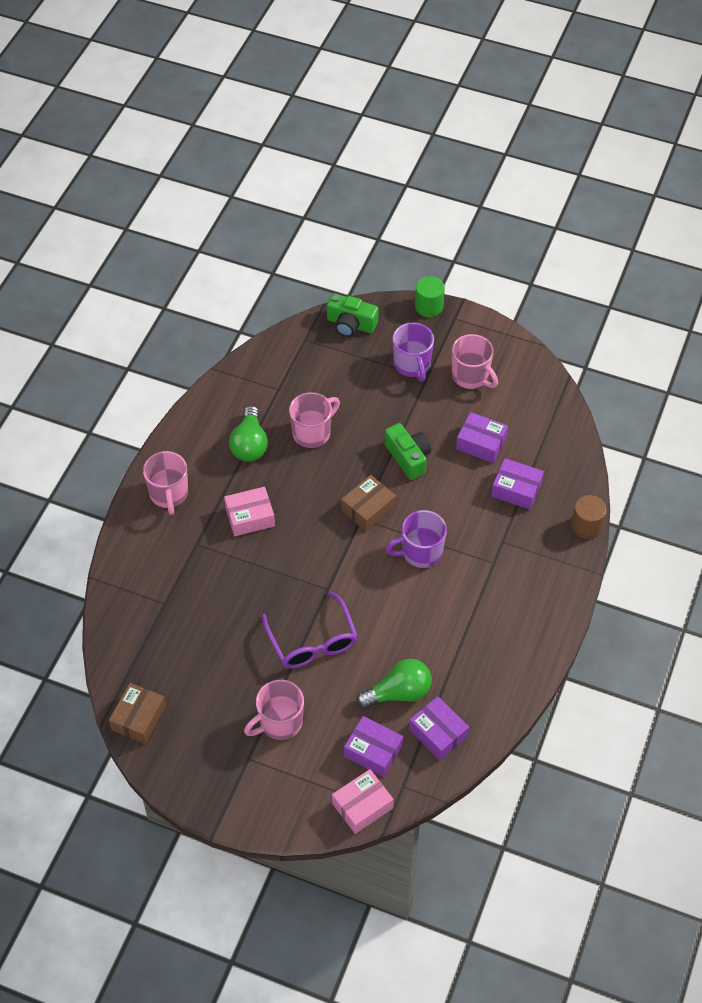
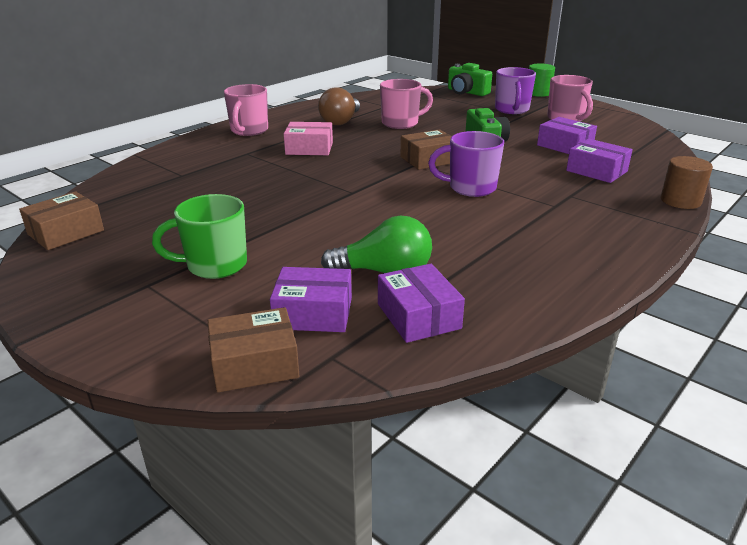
camera: 20 degrees right, 25 degrees down
(249, 444) = (341, 121): green light bulb -> brown light bulb
(279, 722) = (215, 265): pink mug -> green mug
(312, 641) = (308, 219): purple glasses -> none
(362, 806) = (255, 363): pink box -> brown box
(373, 751) = (313, 313): purple box -> purple box turned 45 degrees counterclockwise

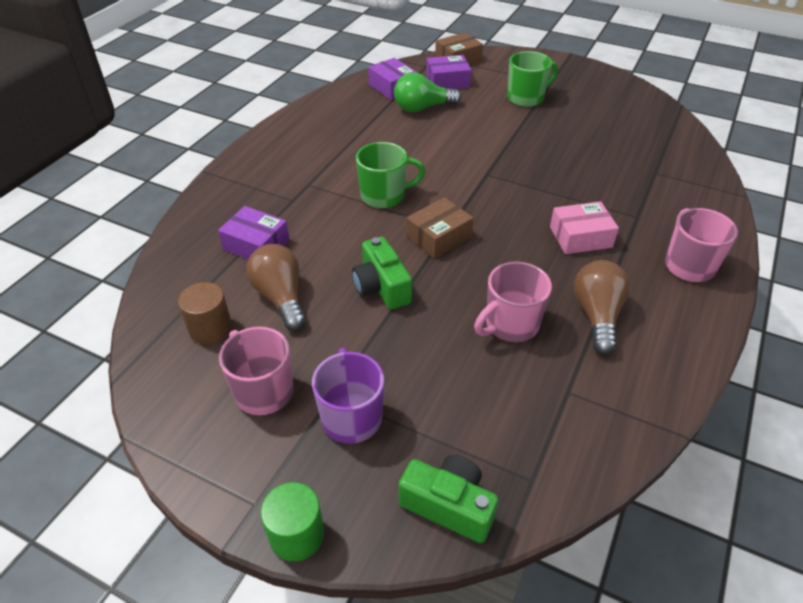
camera: 165 degrees right, 15 degrees up
(66, 232) = (650, 105): brown box -> none
(470, 188) = (384, 196): purple mug -> green mug
(565, 146) = (281, 297): purple box -> brown light bulb
(680, 201) = (193, 207): brown cylinder -> brown cylinder (210, 328)

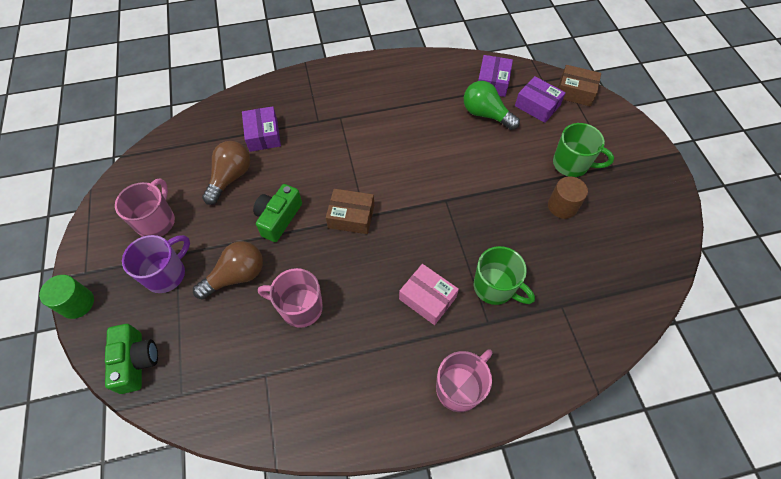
camera: 50 degrees right, 15 degrees up
(210, 328) = (183, 166): brown cylinder -> brown cylinder (562, 206)
(384, 196) = (365, 161): green mug -> green mug (495, 287)
(597, 315) = (350, 354): brown light bulb -> brown light bulb (236, 276)

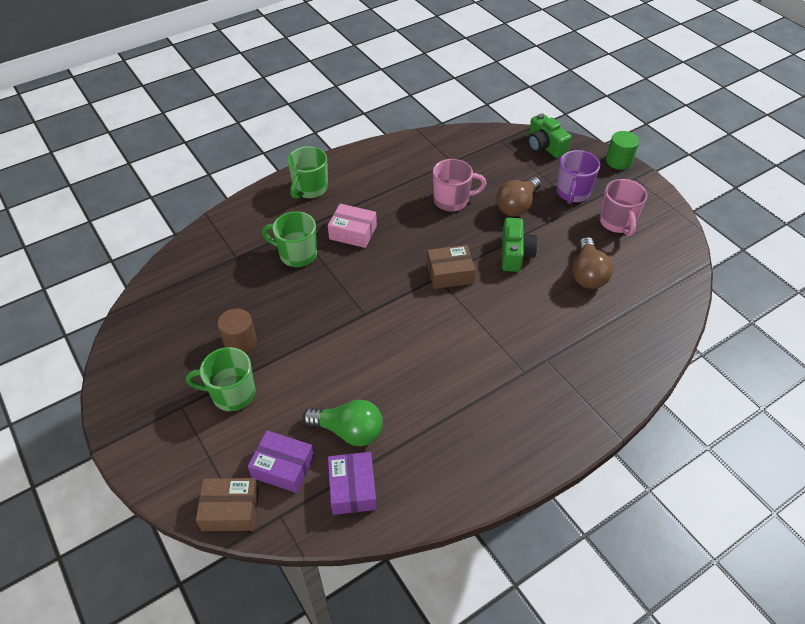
camera: 160 degrees right, 10 degrees down
(263, 135) = (592, 325): purple box -> none
(459, 387) = (310, 189): pink mug -> green mug

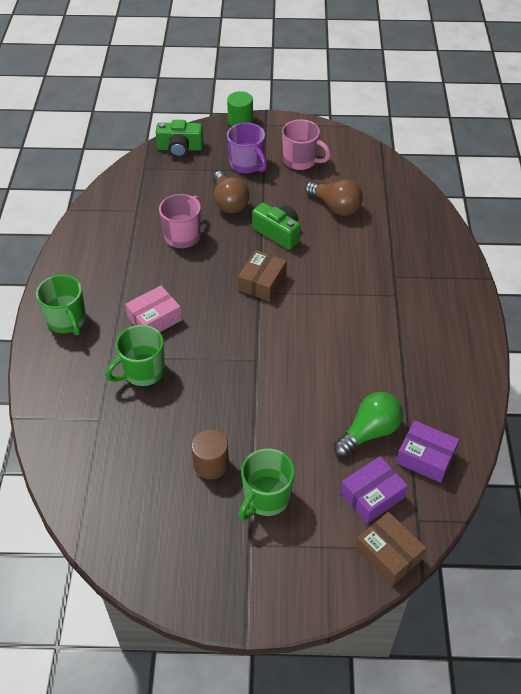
camera: 55 degrees left, 0 degrees up
(230, 509) = (388, 554): brown box -> brown box turned 75 degrees counterclockwise

